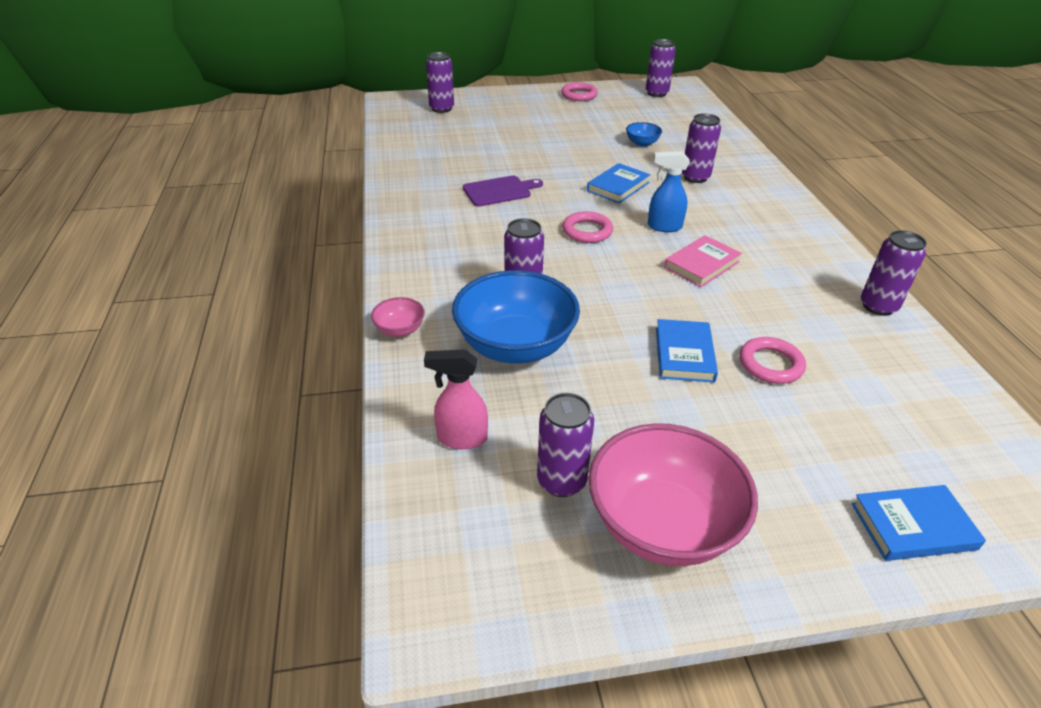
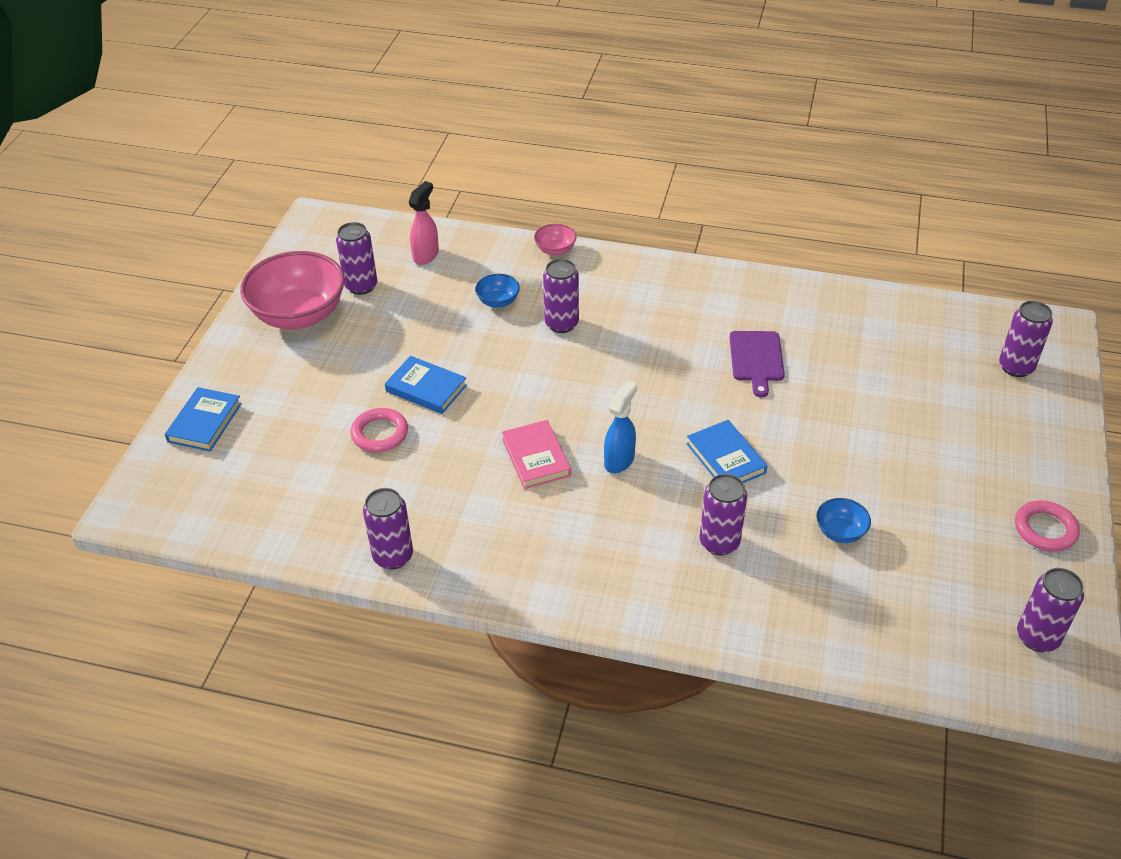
camera: 115 degrees right, 5 degrees up
(515, 346) = (498, 301): blue bowl -> blue bowl, size x0.44
(587, 231) = (641, 398): pink ring -> none

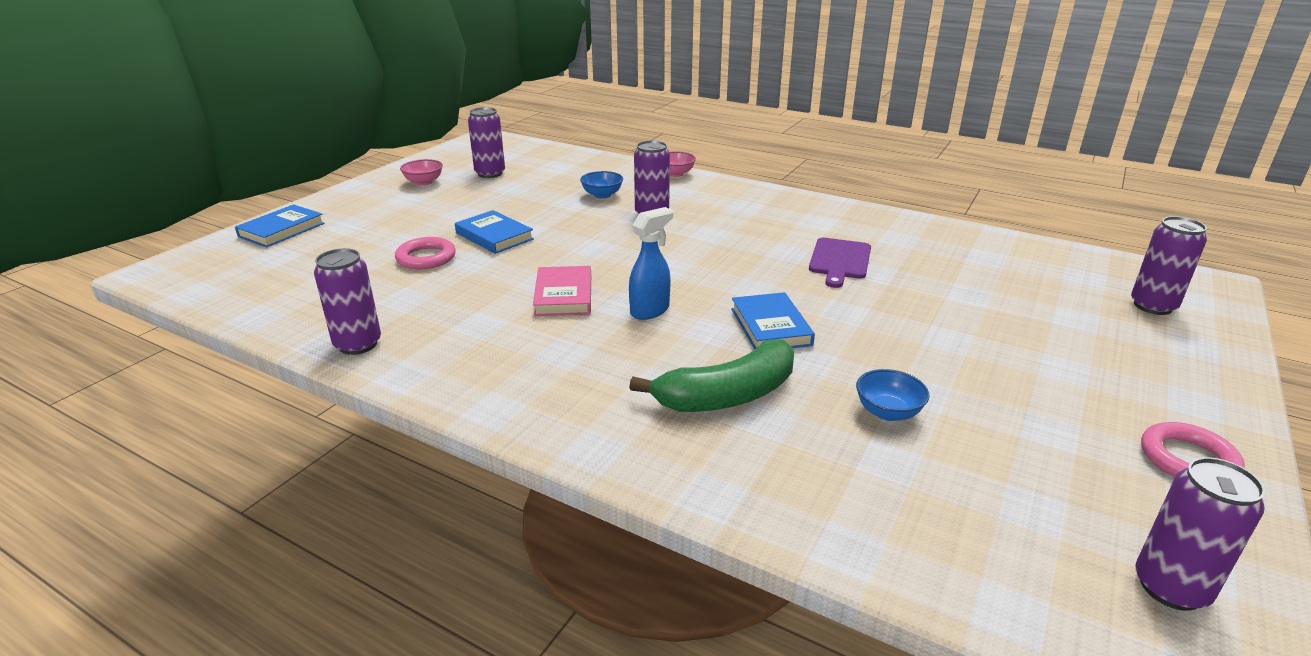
camera: 15 degrees right, 15 degrees down
(299, 315) = (424, 182): pink bowl -> pink bowl, size x0.44
(426, 255) = (559, 164): pink spray bottle -> none
(719, 542) = (727, 395): purple can -> green banana

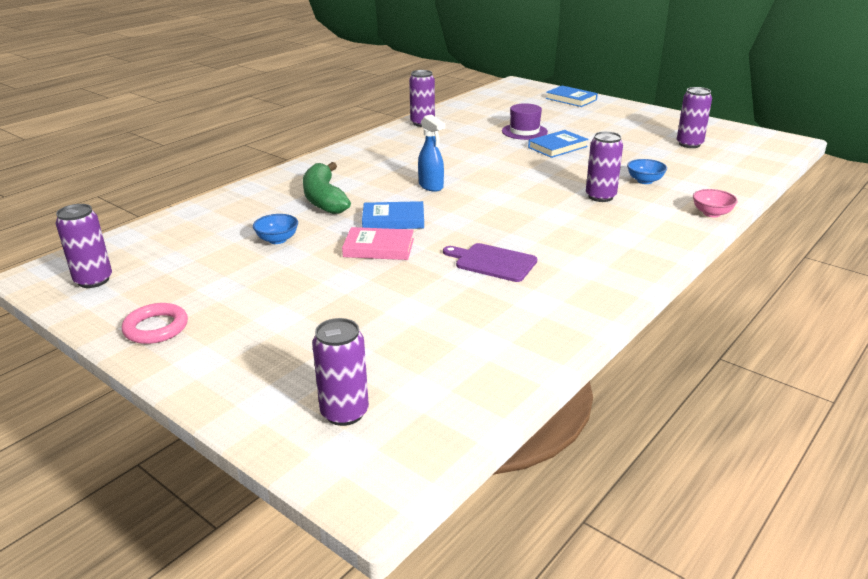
camera: 100 degrees right, 0 degrees up
(424, 182) = (663, 126): pink bowl -> none
(426, 258) = (524, 131): pink ring -> purple hat
(563, 295) = (460, 164): pink book -> pink book (379, 248)

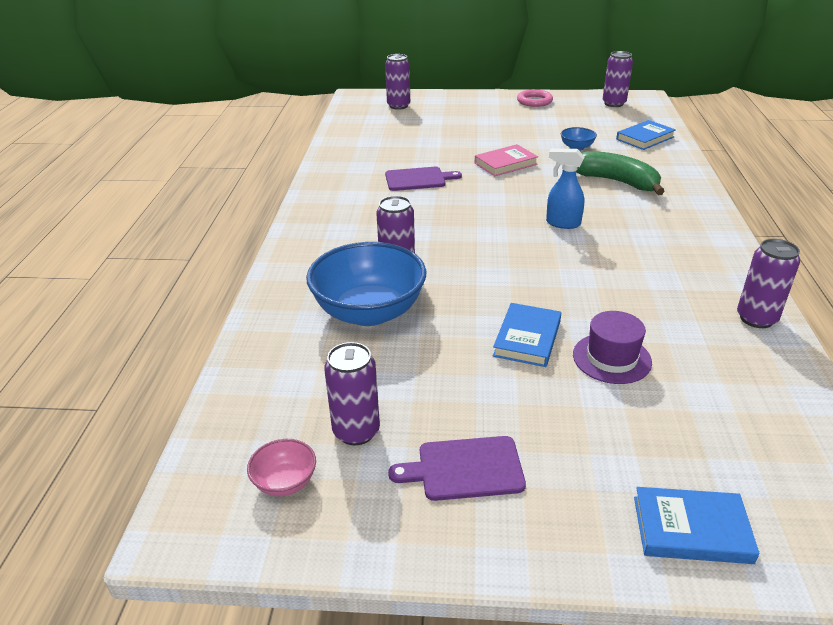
camera: 145 degrees right, 5 degrees up
(393, 220) = (534, 184): blue book -> blue book (645, 138)
(644, 125) = (465, 468): none -> purple cutting board
(645, 181) = (369, 312): blue bowl -> blue bowl, size x2.27
(711, 213) = (273, 286): pink bowl -> pink bowl (285, 482)

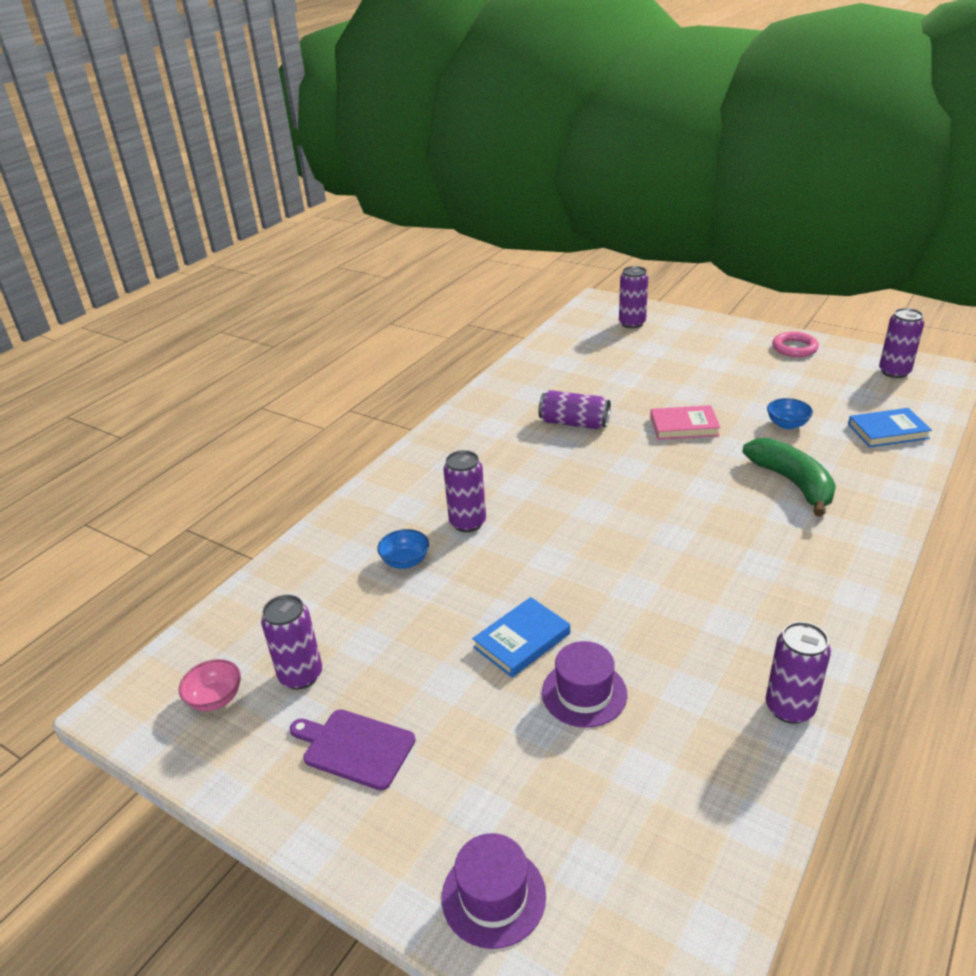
camera: 30 degrees right, 0 degrees up
(369, 312) = (405, 561): blue bowl -> blue bowl, size x0.44
(418, 179) = (574, 423): purple cutting board -> purple can
(562, 223) = (678, 519): blue spray bottle -> none
(691, 529) = (493, 896): blue book -> purple hat

